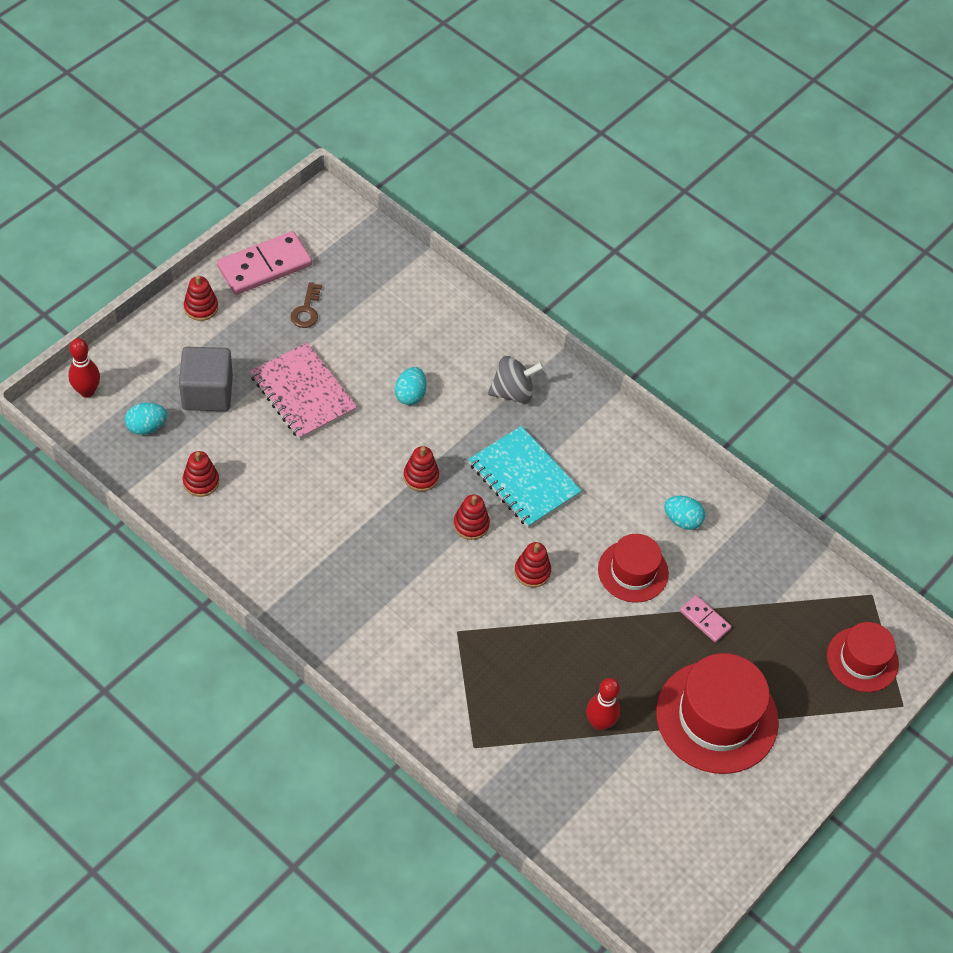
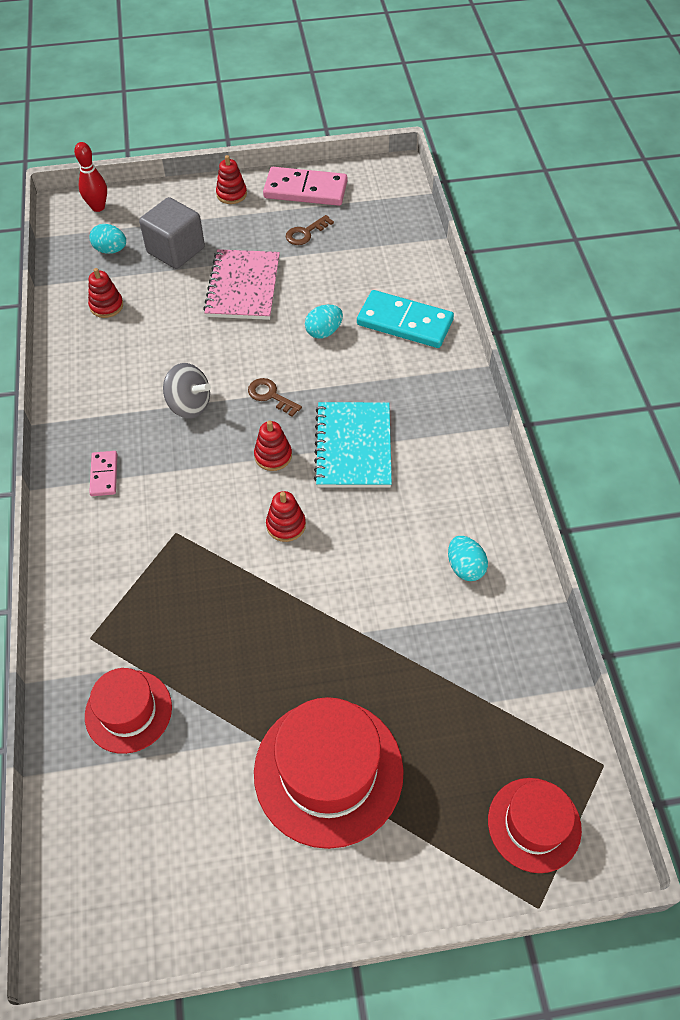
camera: 45 degrees right, 0 degrees up
(421, 476) = (270, 395): red stacking toy -> brown key
(466, 348) = (405, 322): none -> turquoise domino
(513, 392) = (411, 375): grey spinning top -> grey spinning top (189, 405)
(599, 723) = (214, 695): red bowling pin -> none
(633, 571) = (375, 582): red hat -> red hat (128, 711)
(704, 620) = (403, 671): pink domino -> pink domino (104, 475)

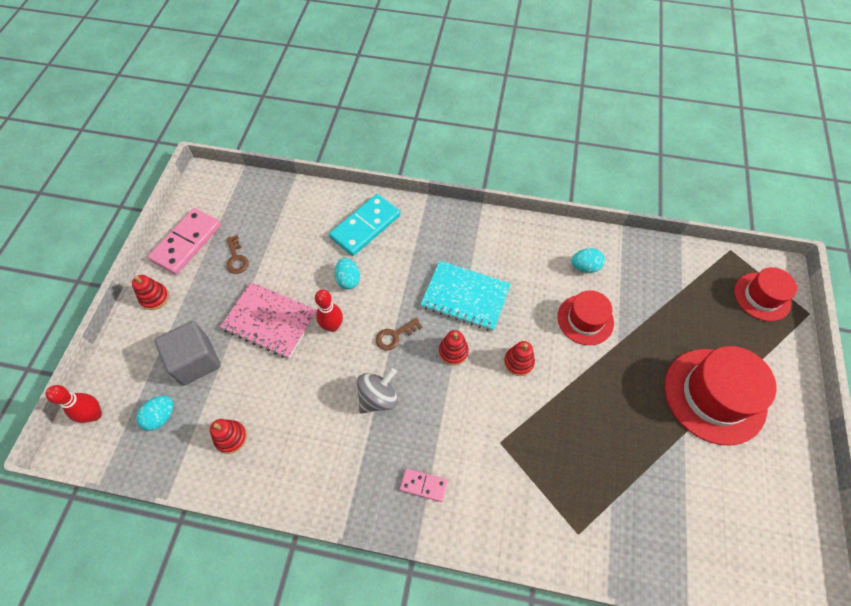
camera: 70 degrees left, 5 degrees up
(128, 711) = (648, 518): red hat -> red hat (585, 319)
(259, 338) = (332, 326): none -> red bowling pin

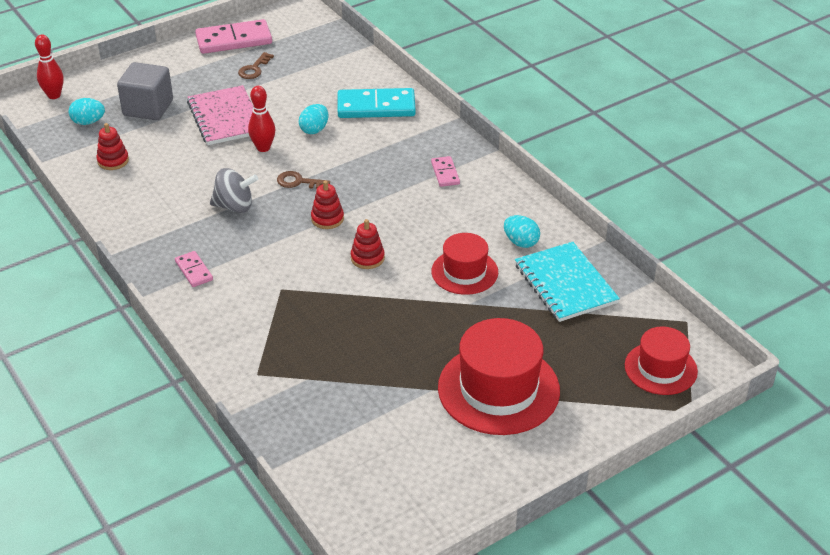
camera: 45 degrees right, 20 degrees down
(154, 297) = (170, 58): red stacking toy -> none
(465, 296) = (388, 195): turquoise notebook -> turquoise notebook (565, 284)
(476, 248) = (445, 173): none -> pink domino

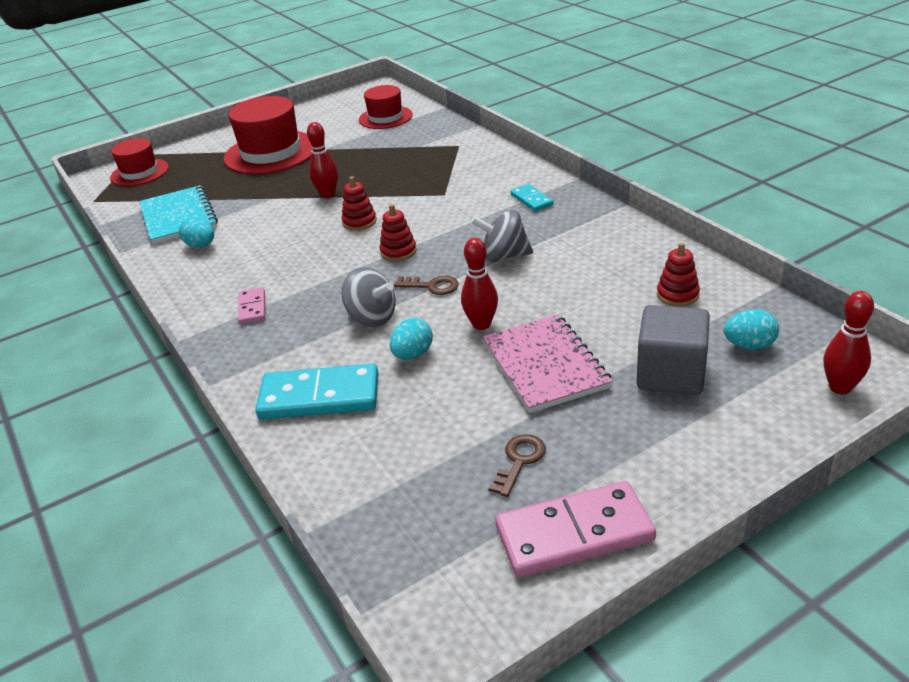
camera: 175 degrees left, 5 degrees down
(194, 271) = (531, 200): pink domino -> turquoise domino
(346, 158) = (372, 317): none -> grey spinning top
(407, 301) = (328, 195): none -> red bowling pin
(464, 272) = (268, 218): red hat -> red hat (385, 117)

